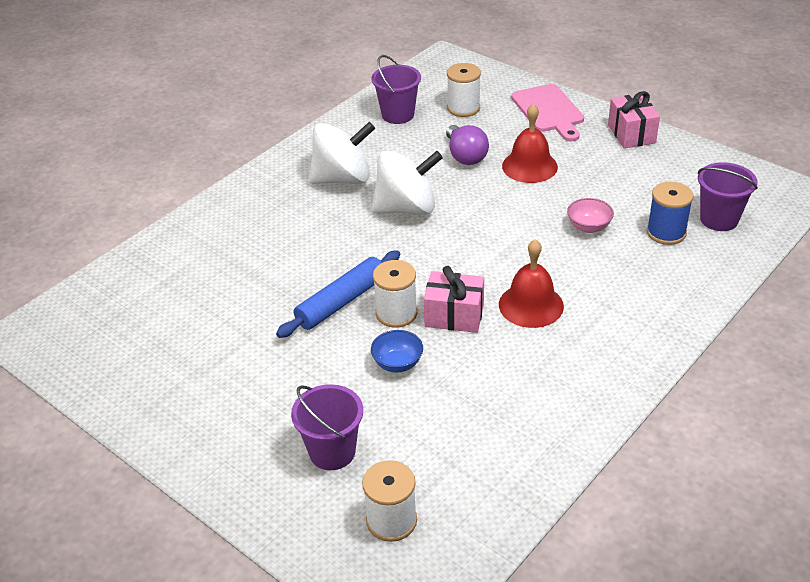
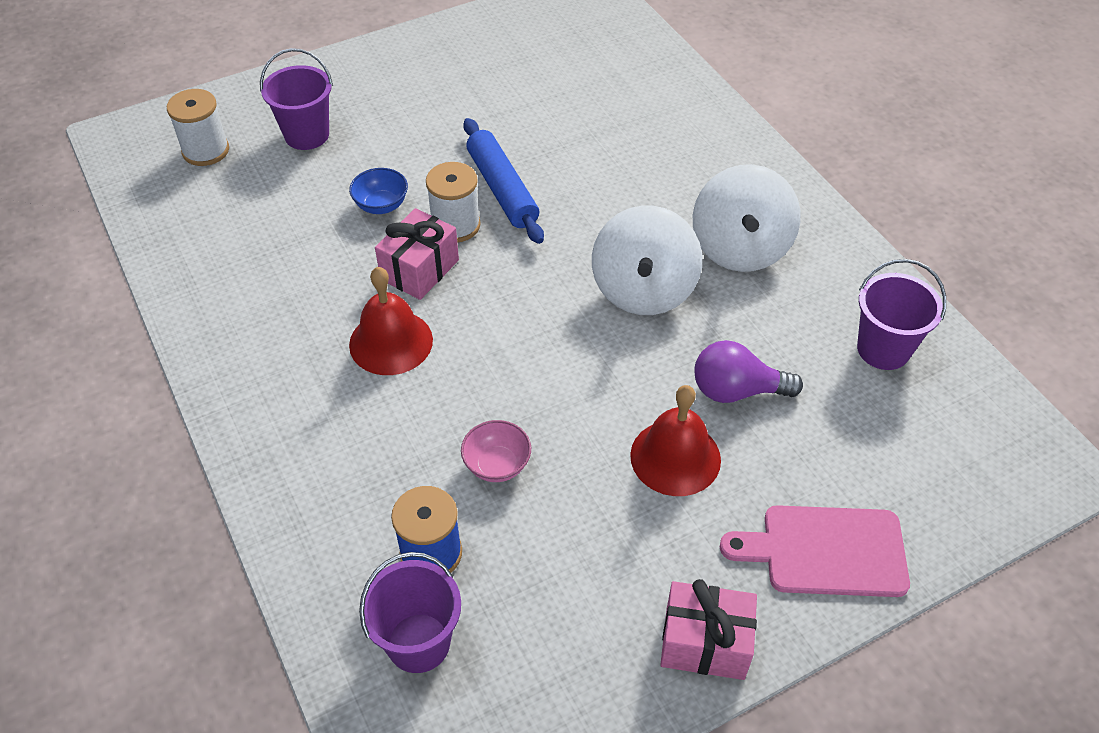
camera: 110 degrees right, 10 degrees up
(463, 108) = (876, 436): white spool -> none

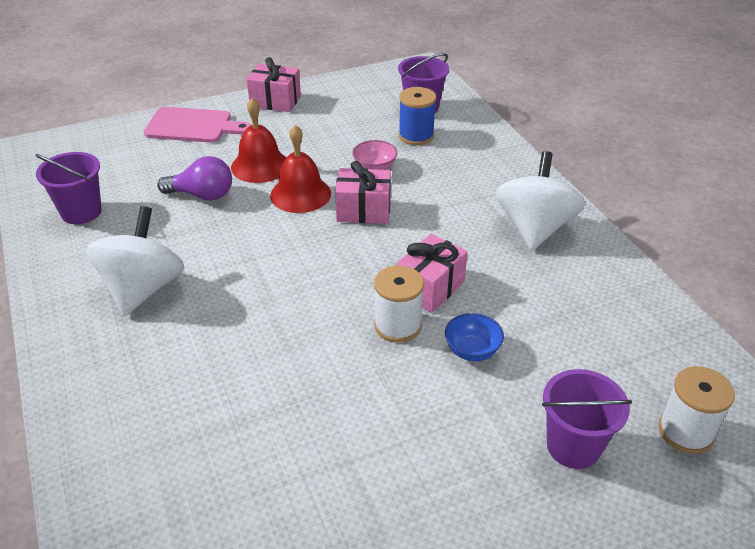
camera: 175 degrees left, 10 degrees down
(391, 342) = (450, 237): red bell -> red bell (300, 194)
(502, 189) = (349, 360): blue rolling pin -> none
(506, 378) = (363, 210): none -> pink gift
(643, 290) = (242, 261): white spinning top -> white spinning top (534, 228)

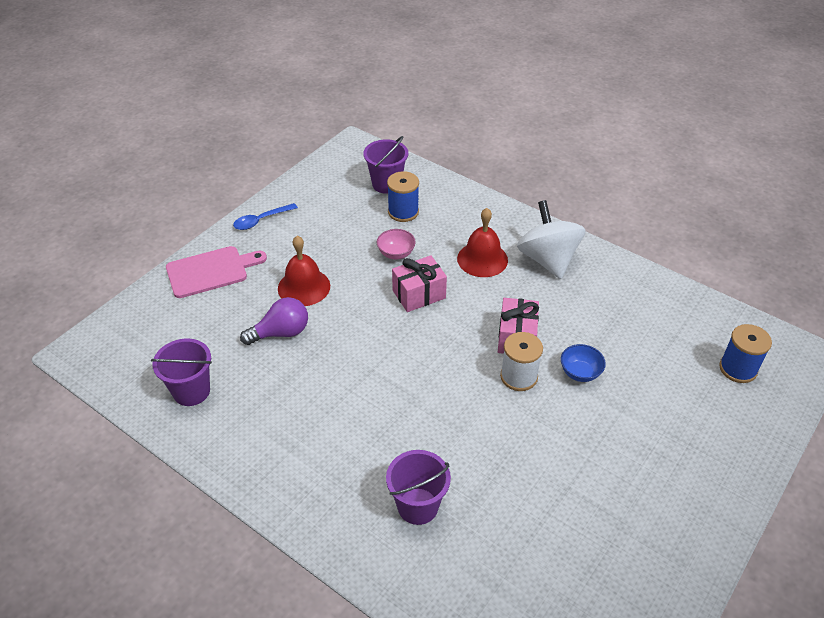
camera: 30 degrees left, 5 degrees up
(143, 289) = (310, 433): white spinning top -> none
(275, 101) = (261, 220): pink gift -> blue spoon
(300, 194) = (359, 300): red bell -> red bell (482, 259)
(573, 446) = (686, 409): purple bucket -> purple bucket (418, 506)
(686, 431) = (738, 369): white spool -> blue spool

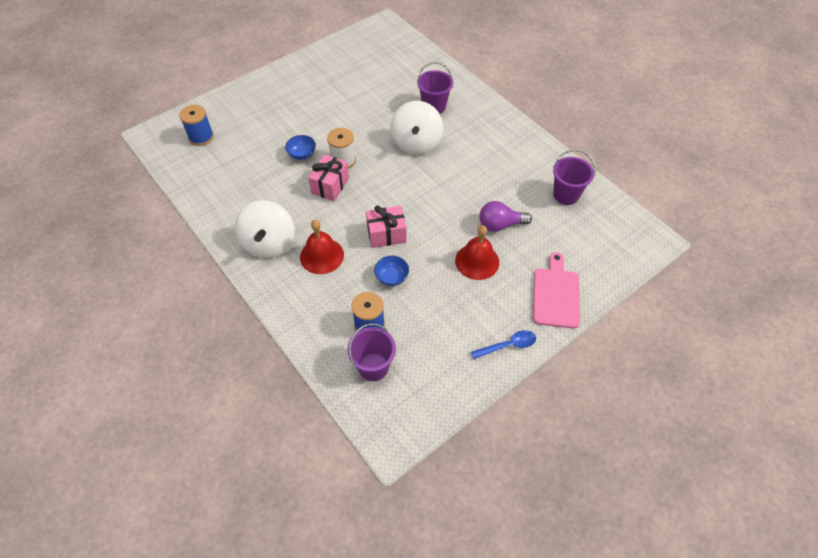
camera: 165 degrees left, 10 degrees up
(211, 271) = (556, 295): pink cutting board -> pink cutting board turned 105 degrees clockwise
(396, 253) = (392, 277): pink bowl -> blue bowl
(424, 427) = (416, 143): none -> white spinning top

